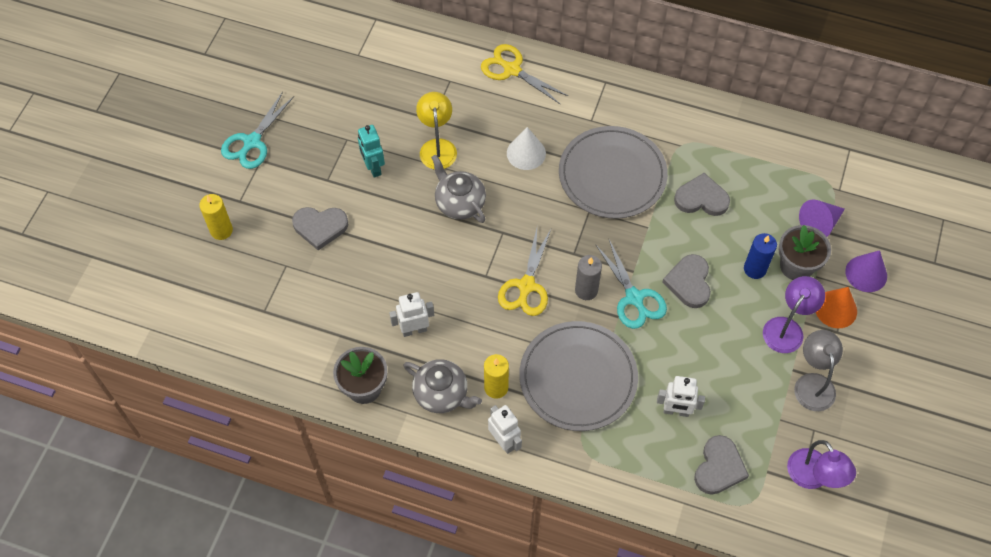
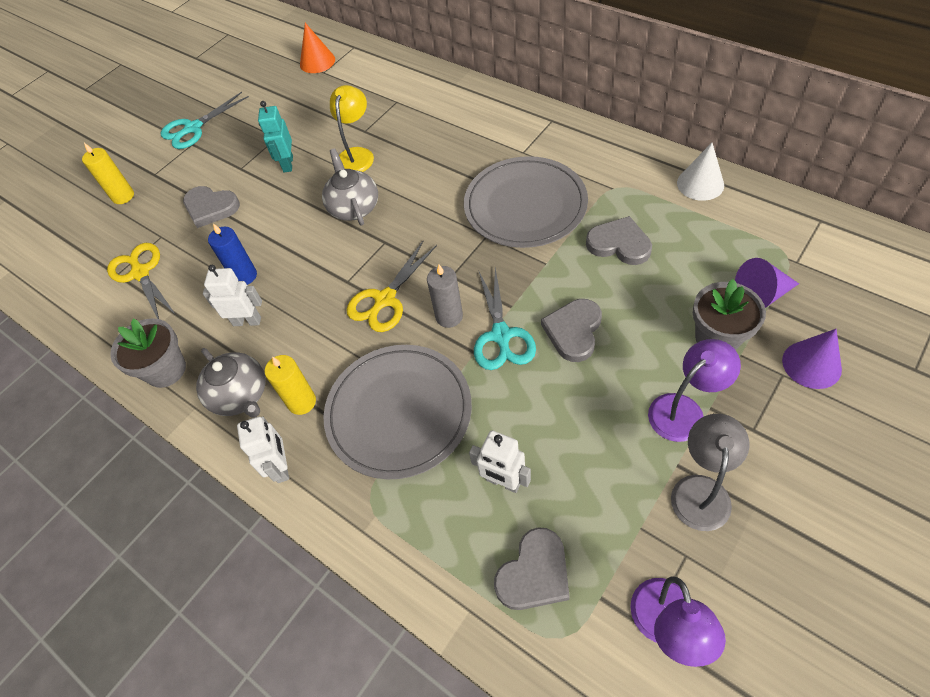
camera: 25 degrees right, 5 degrees down
(512, 69) = (460, 99): yellow scissors -> yellow scissors (140, 273)
(526, 153) = (442, 172): white cone -> white cone (700, 184)
(755, 269) = (661, 331): blue candle -> blue candle (244, 276)
(835, 309) = (758, 400): orange cone -> orange cone (317, 62)

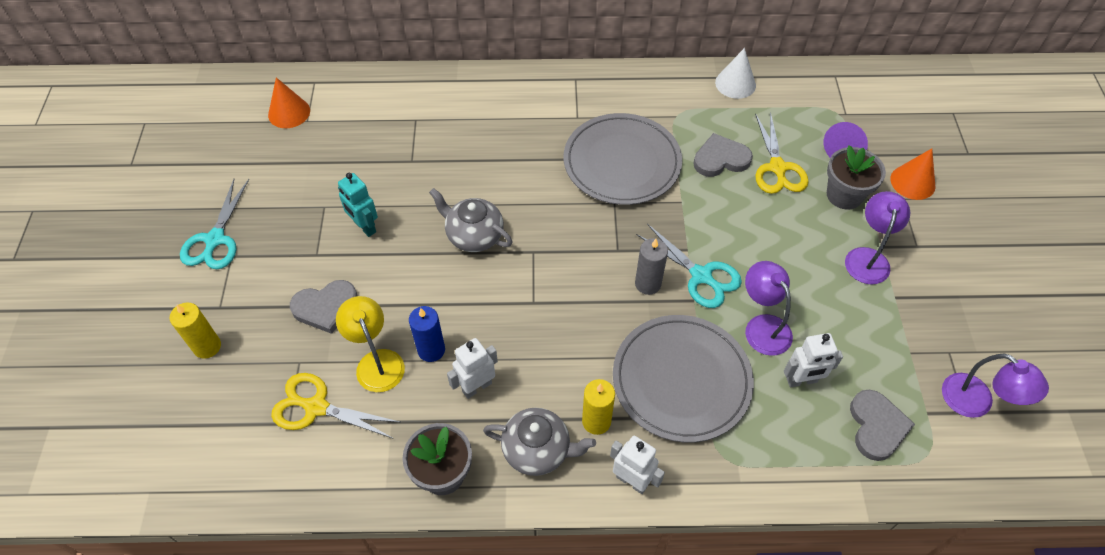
camera: 45 degrees left, 0 degrees up
(357, 155) = (427, 186): yellow lamp -> yellow lamp (376, 362)
(385, 300) = (582, 299): yellow scissors -> yellow scissors (777, 168)
(514, 411) = (762, 326): none -> purple lamp
(573, 331) = (749, 243): grey heart -> none
(701, 490) = (922, 304): grey lamp -> none
(811, 364) = (912, 182): purple cone -> orange cone

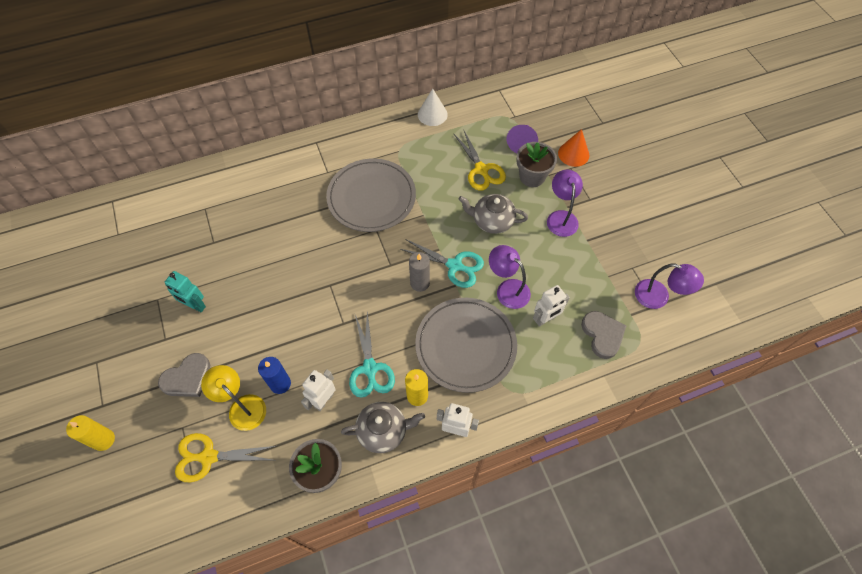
camera: 20 degrees left, 5 degrees up
(215, 240) = (78, 353): turquoise scissors -> turquoise scissors (370, 369)
(289, 112) = (100, 232): orange cone -> none
(474, 235) = (282, 286): grey teapot -> grey teapot (492, 221)
(720, 159) = (440, 174): grey heart -> none

